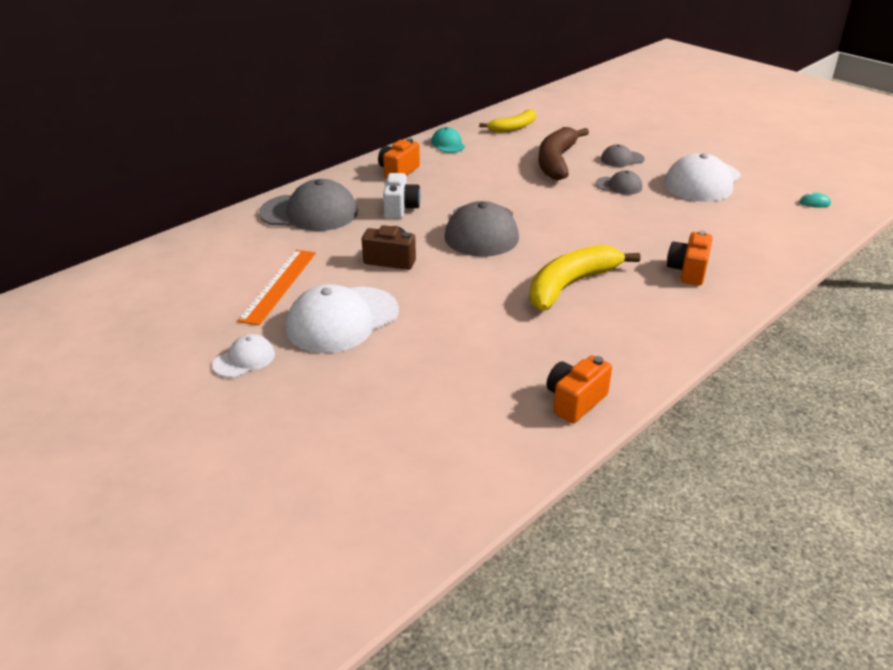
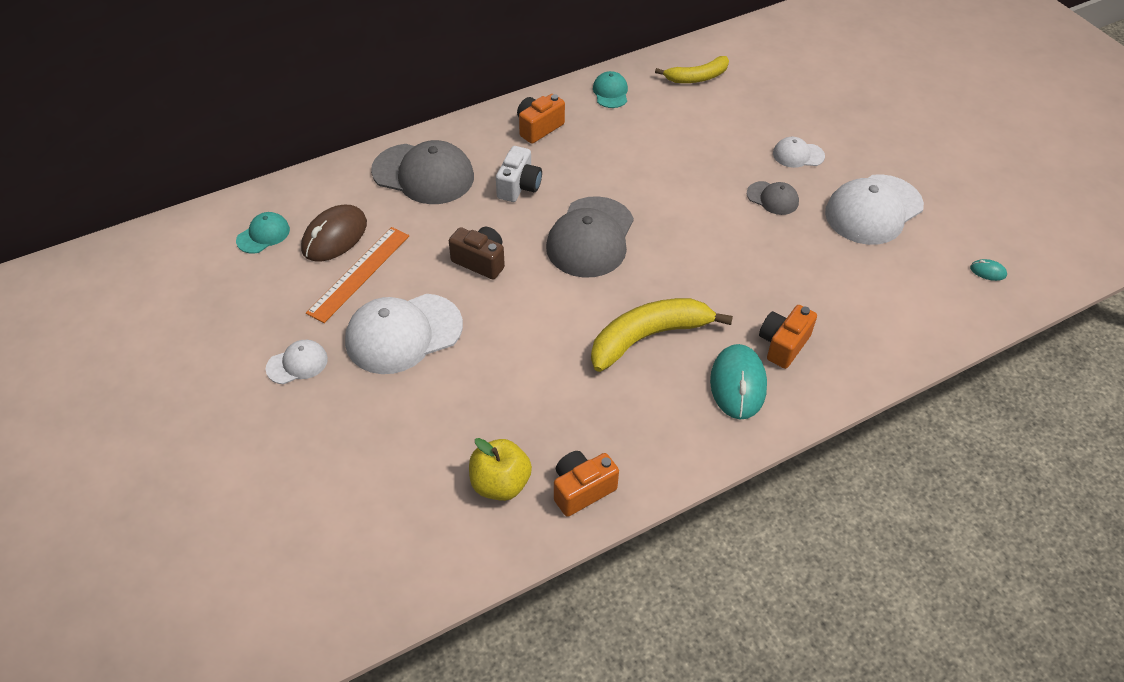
camera: 15 degrees right, 15 degrees up
(171, 274) = (263, 235): none -> turquoise cap
(243, 264) = (334, 236): none -> brown mouse
(494, 412) = (500, 484): none -> yellow apple
(556, 161) = (720, 145): brown banana -> none
(622, 159) = (798, 155): grey cap -> white cap
(667, 302) = (738, 384): none -> turquoise mouse

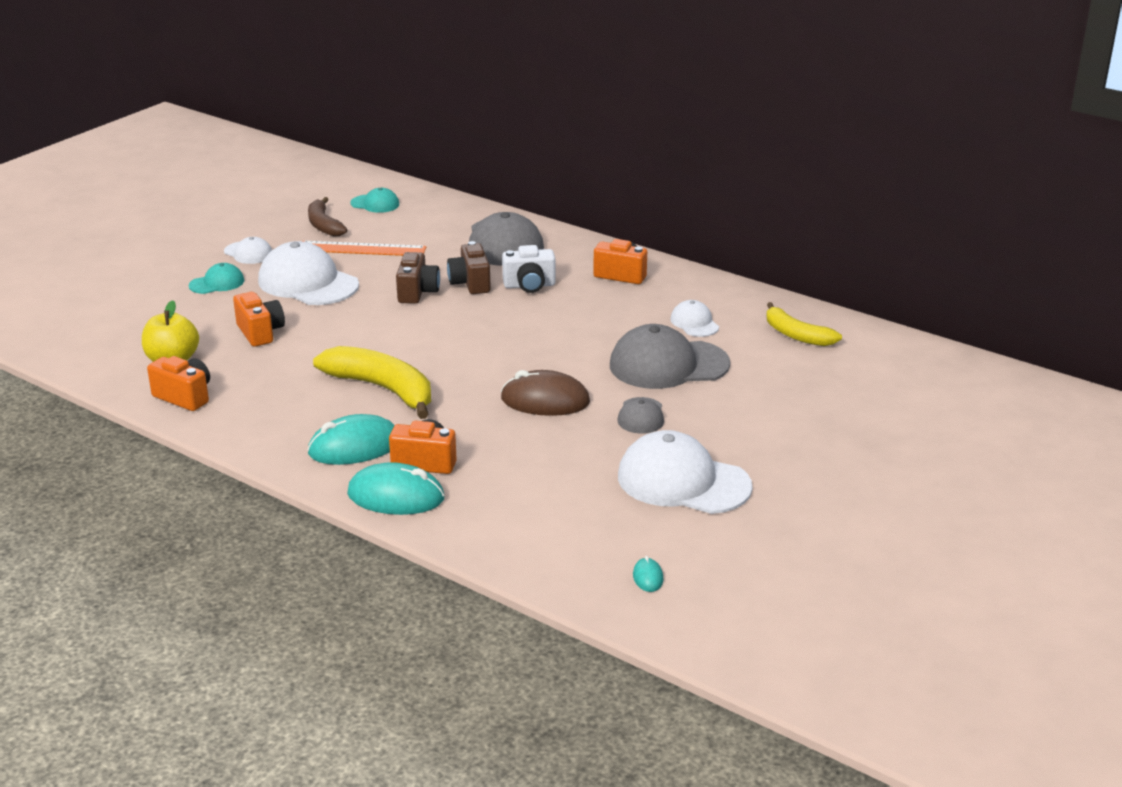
camera: 65 degrees right, 20 degrees down
(280, 287) = (323, 225): none -> brown banana
(334, 236) = (396, 229): brown mouse -> brown mouse (545, 400)
(485, 398) = (260, 332): none -> orange camera
(488, 221) = (470, 283): none -> brown camera
(590, 237) = (491, 333): grey cap -> grey cap (668, 365)
(610, 92) = (715, 296): turquoise cap -> turquoise cap (217, 283)
(798, 155) = (729, 418): white cap -> white cap (694, 323)
(828, 379) = (396, 496): none -> turquoise mouse

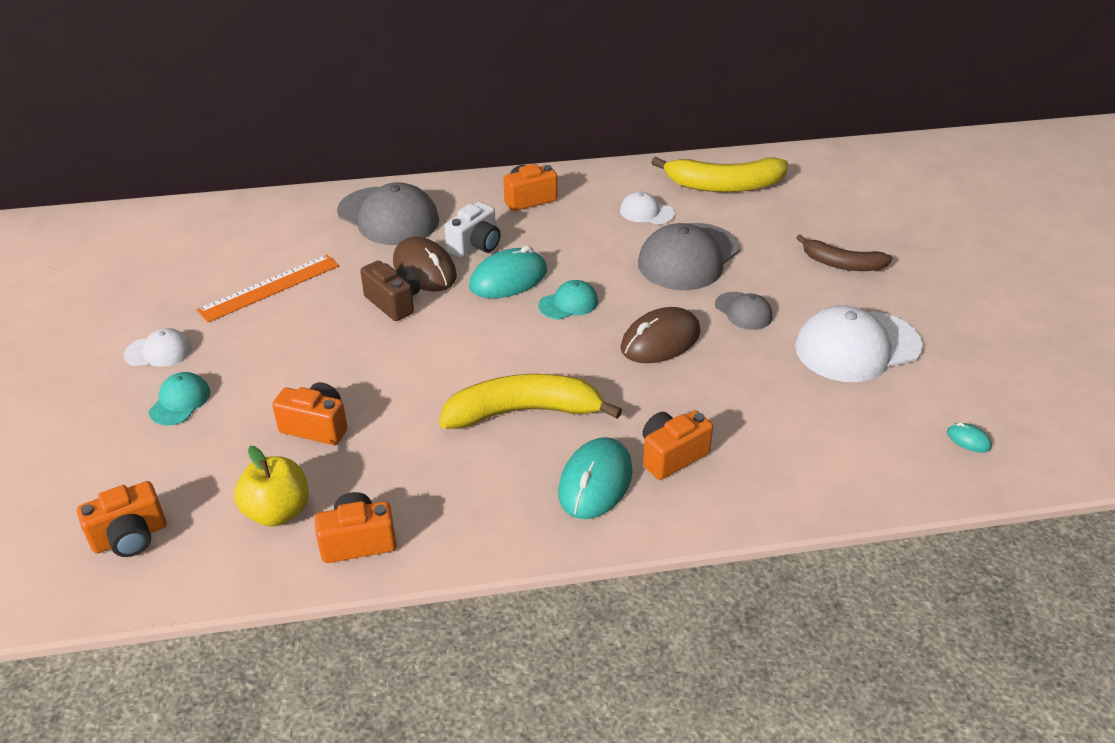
camera: 45 degrees left, 10 degrees up
(93, 332) = (130, 537): none -> orange camera
(308, 283) = (275, 349): white cap -> none
(323, 225) = (189, 283): brown banana -> brown banana (842, 264)
(375, 204) = (205, 237): turquoise cap -> turquoise cap (568, 303)
(396, 496) = (705, 503): turquoise mouse -> turquoise mouse (508, 279)
(470, 283) = (424, 269): brown camera -> brown mouse
(796, 335) = (724, 185): yellow banana -> yellow banana, size x1.57

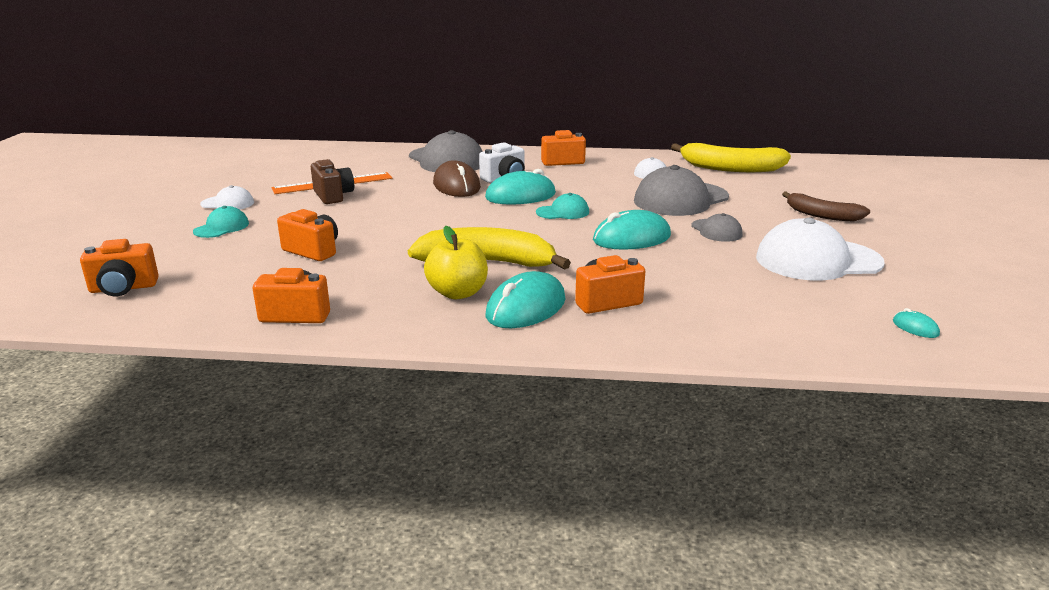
camera: 15 degrees right, 15 degrees down
(277, 512) = (246, 290): yellow apple -> yellow apple (457, 293)
(394, 302) = (421, 198): brown camera -> brown camera (333, 196)
(660, 340) = (631, 238): brown mouse -> turquoise mouse

